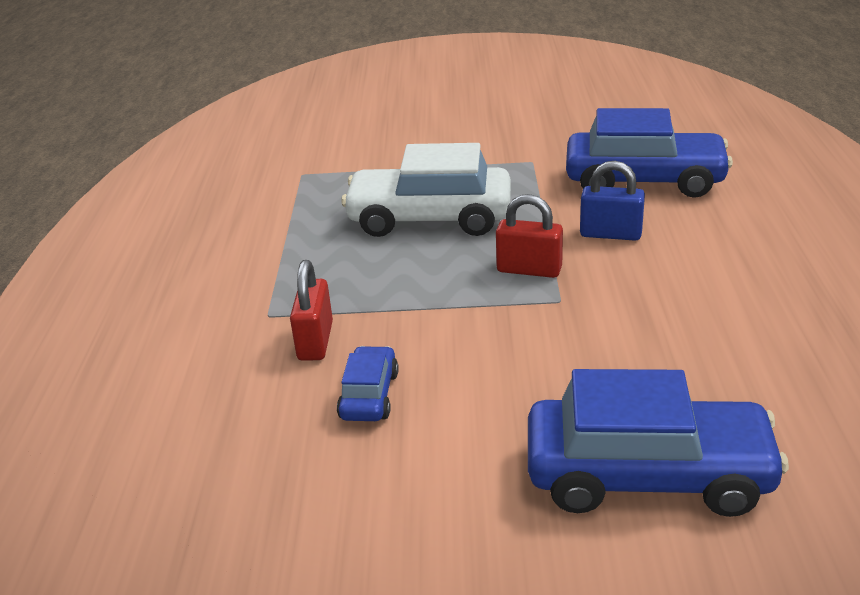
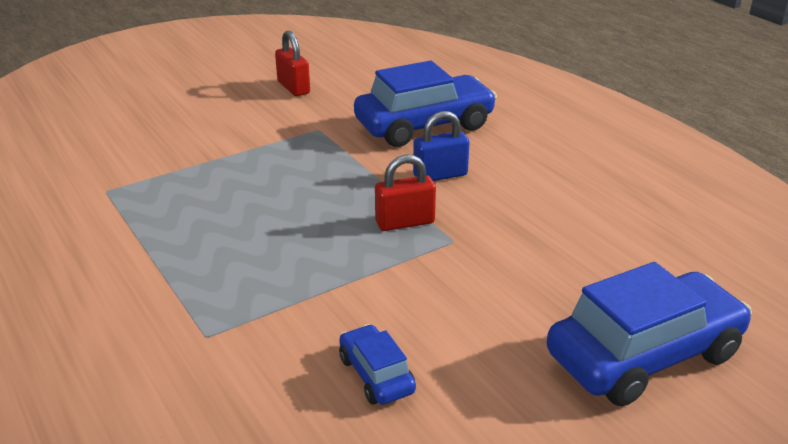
camera: 35 degrees left, 0 degrees up
(315, 341) = (278, 344): red padlock -> red padlock (293, 88)
(429, 218) = (276, 201): white car -> none

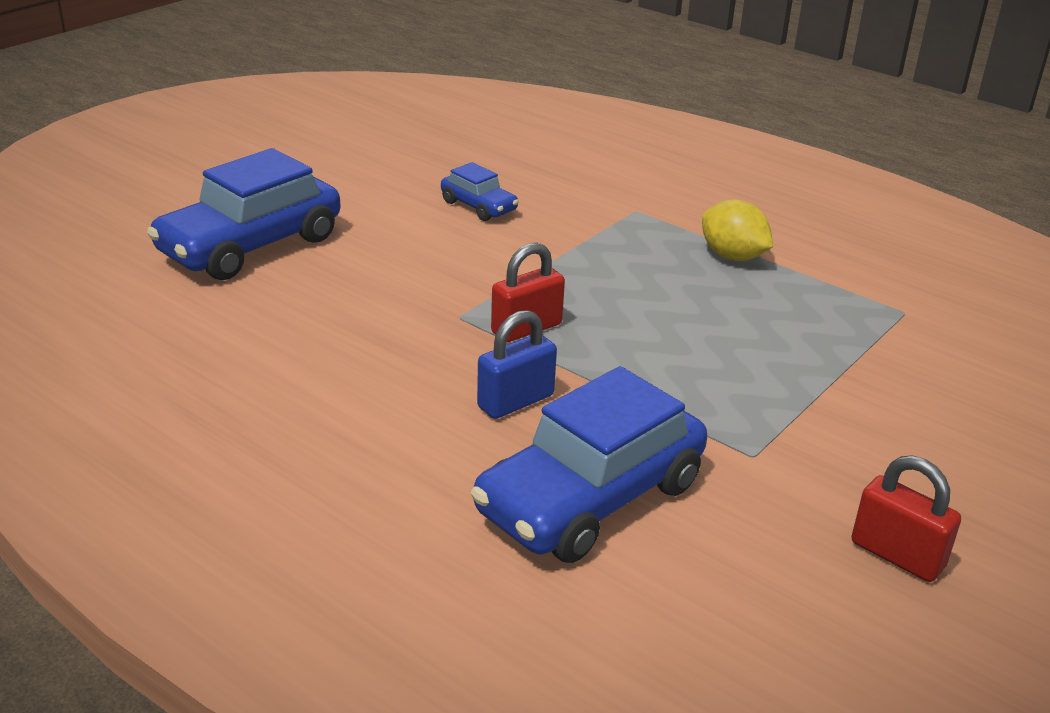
camera: 160 degrees right, 0 degrees up
(174, 261) = (732, 256): none -> yellow lemon

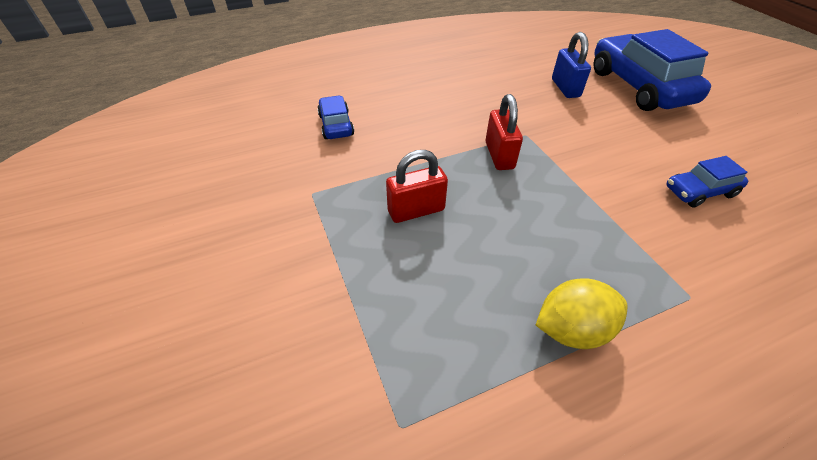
camera: 120 degrees right, 15 degrees up
(515, 401) = (427, 128): blue padlock -> blue padlock (565, 88)
(590, 498) = (336, 125): blue car -> blue car, size x0.48
(897, 555) = (193, 207): red padlock -> red padlock (416, 210)

